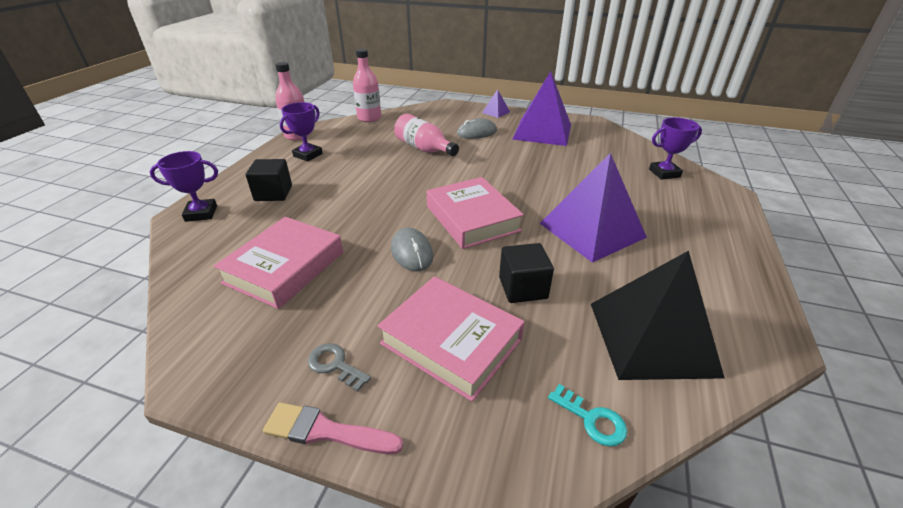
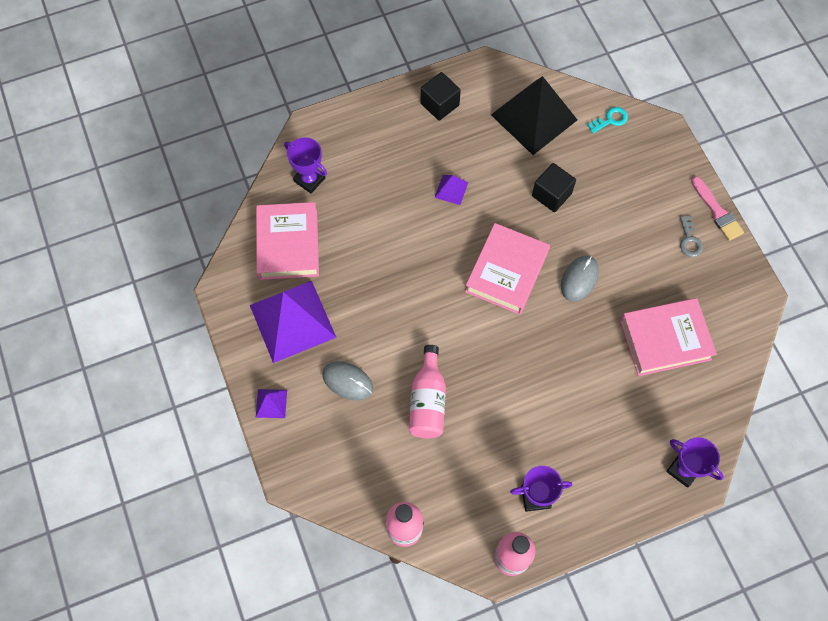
camera: 130 degrees left, 30 degrees up
(273, 193) = (612, 449): black cube -> black cube (439, 104)
(451, 341) = (625, 201): pink book -> pink book (288, 244)
(592, 230) = (451, 190): purple pyramid -> purple pyramid, size x0.42
(592, 419) = (610, 120): turquoise key -> turquoise key turned 60 degrees clockwise

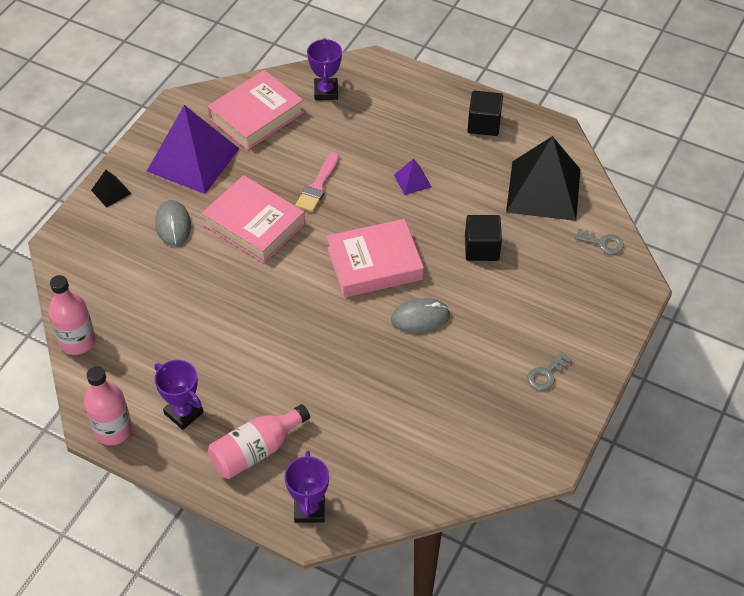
camera: 50 degrees right, 15 degrees down
(271, 403) = (111, 191): purple pyramid -> black pyramid
(428, 401) = (204, 286): pink bottle -> pink bottle (256, 450)
(610, 120) = (603, 243): turquoise key -> grey key
(665, 340) = (425, 417): pink book -> pink book (254, 224)
(717, 212) = (599, 378): pink brush -> pink brush (318, 186)

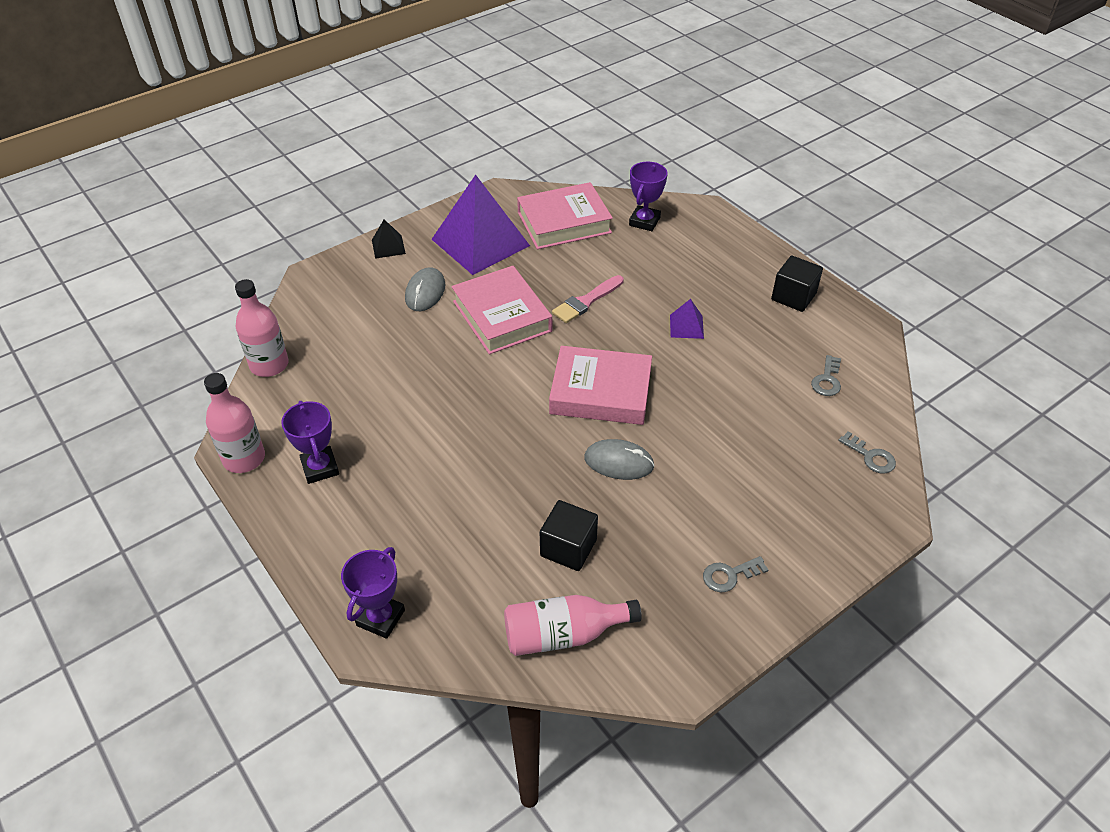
camera: 25 degrees right, 5 degrees down
(256, 450) = (366, 533): pink bottle -> pink bottle (563, 634)
(481, 248) = (725, 415): black cube -> black cube (568, 548)
(543, 190) = (827, 380): black pyramid -> grey key

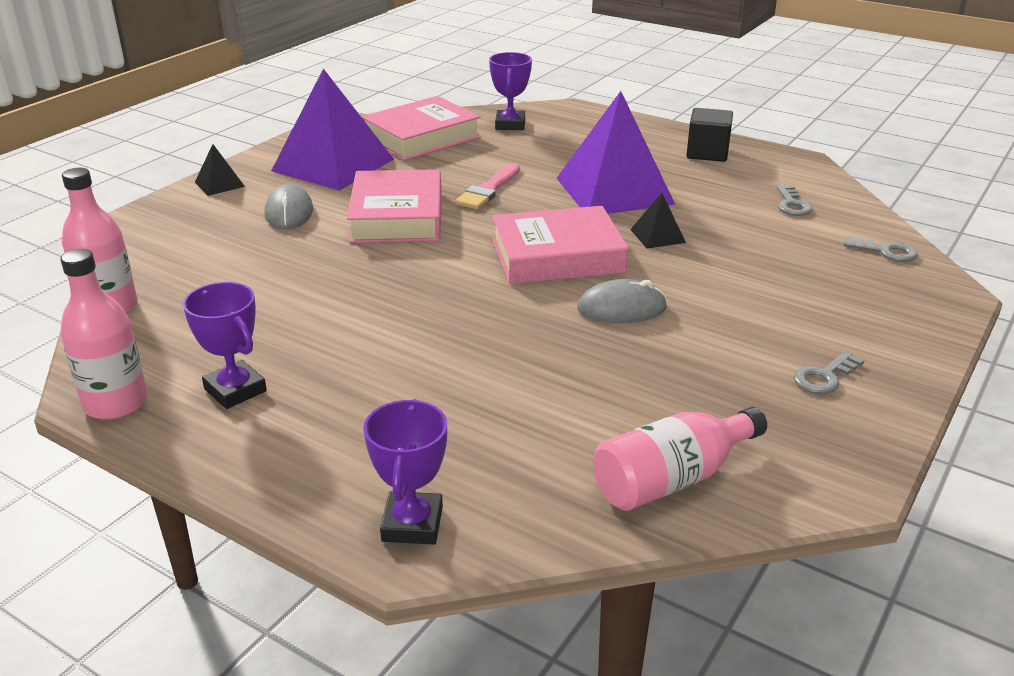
camera: 20 degrees left, 15 degrees down
(502, 316) = (397, 216): pink book -> pink book turned 45 degrees clockwise
(568, 548) = (617, 395): black cube -> none
(686, 326) = (614, 190): purple pyramid -> purple pyramid, size x2.35
(691, 389) = (657, 236): none -> black pyramid

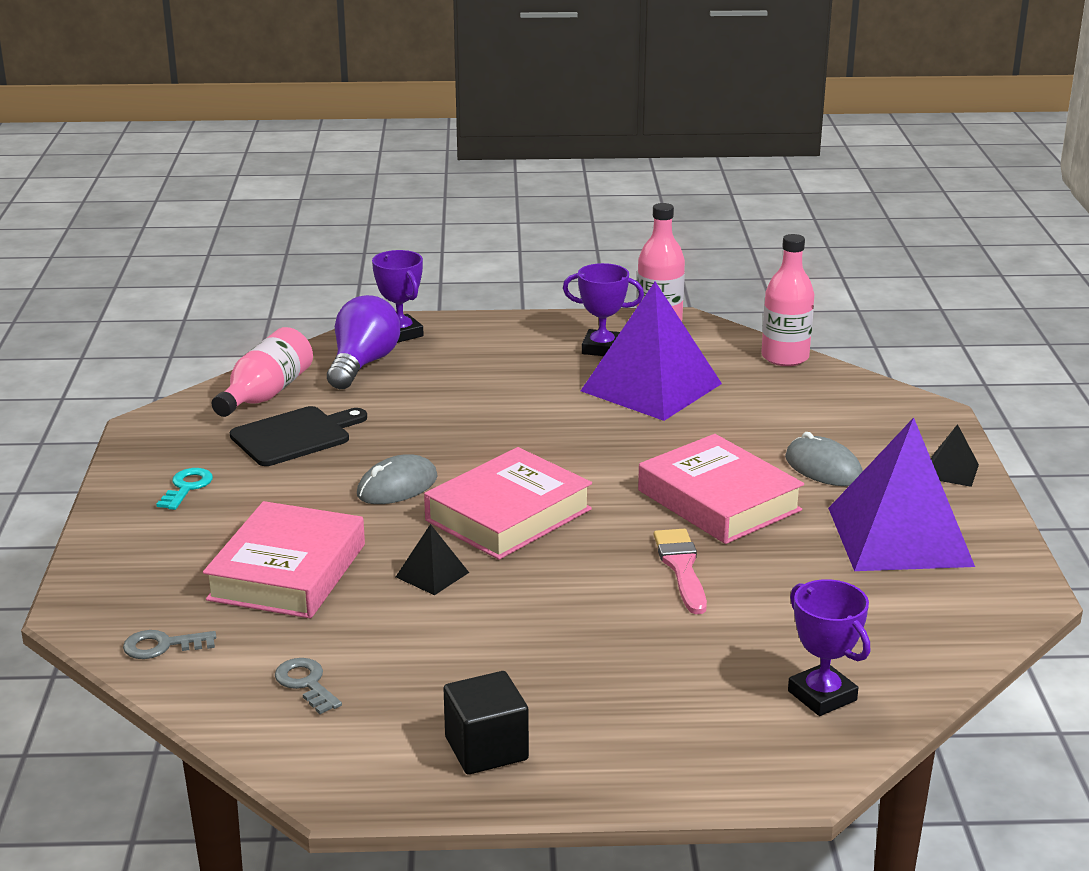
camera: 145 degrees right, 5 degrees down
(421, 137) = (887, 620): pink book -> pink book (287, 572)
(515, 483) = (362, 364): none -> purple light bulb
(614, 190) = (542, 622): purple pyramid -> purple pyramid (651, 387)
(677, 400) = (295, 436): none -> black cutting board
(824, 377) = (187, 487): grey key -> turquoise key

